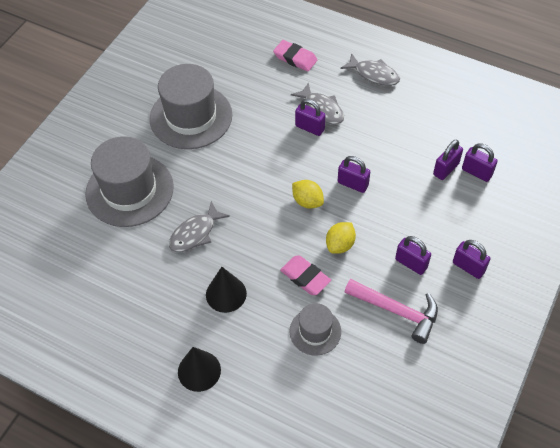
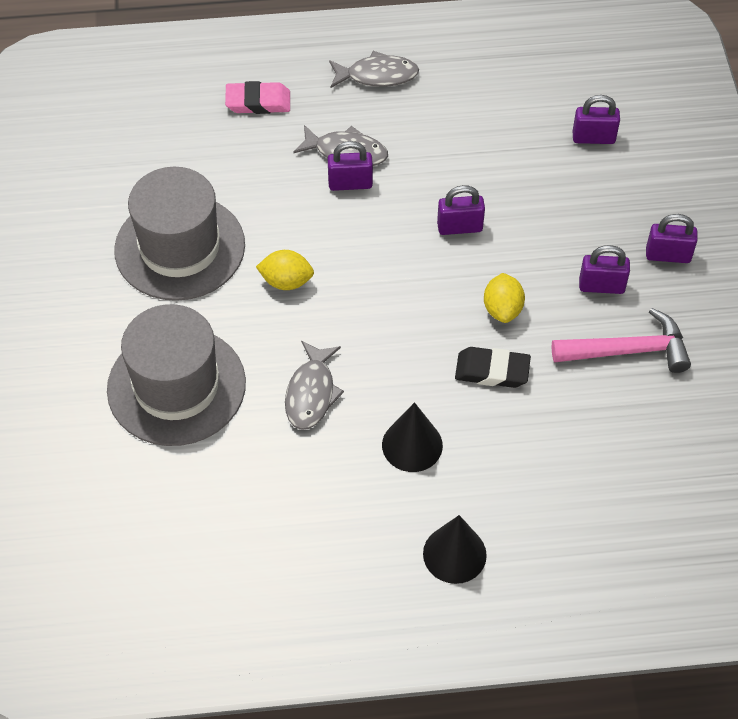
camera: 35 degrees left, 0 degrees up
(305, 277) = (492, 371): pink eraser -> black eraser
(307, 201) = (421, 278): yellow lemon -> yellow lemon (286, 281)
(315, 331) = (554, 427): grey hat -> none
(445, 169) = (555, 152): purple padlock -> none

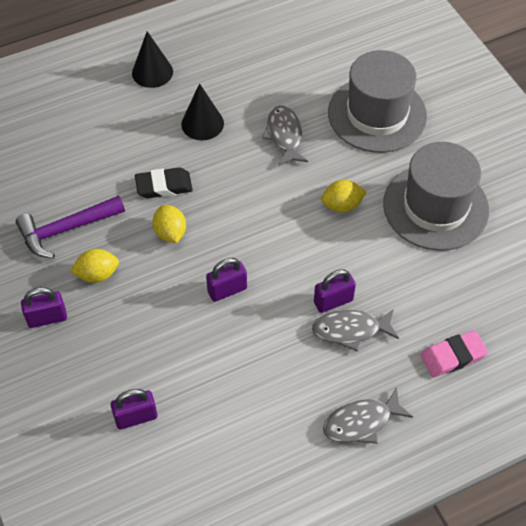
camera: 160 degrees right, 0 degrees up
(601, 286) = (97, 274): purple padlock -> yellow lemon
(628, 350) = (66, 229): pink hammer -> purple hammer

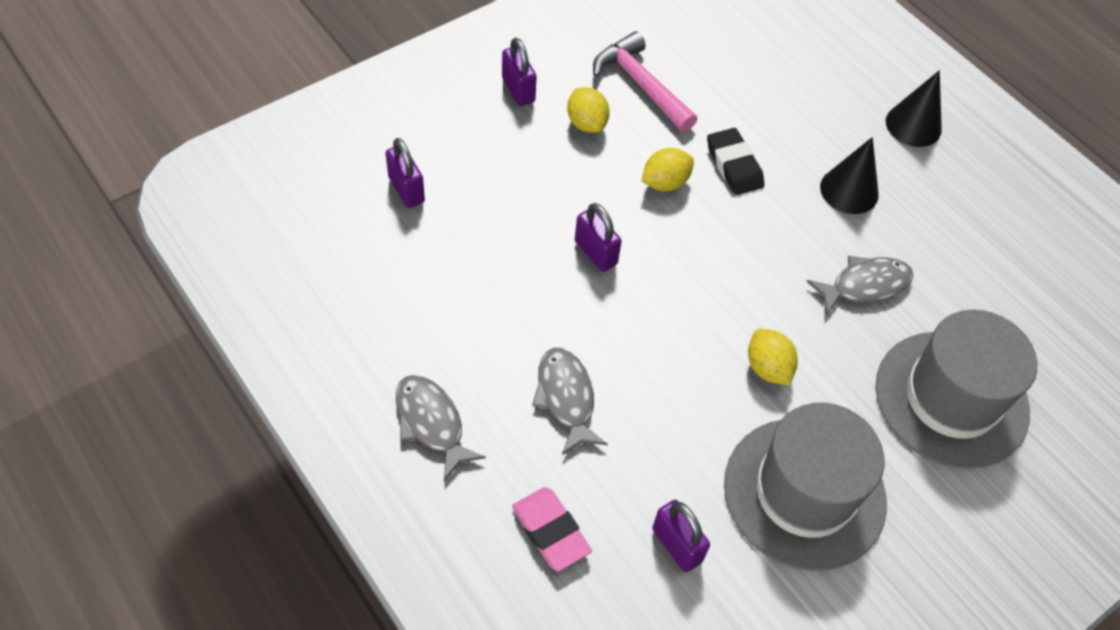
camera: 75 degrees right, 0 degrees up
(66, 229) = (641, 84): purple hammer -> pink hammer
(333, 301) = (606, 373): purple padlock -> purple padlock (676, 545)

